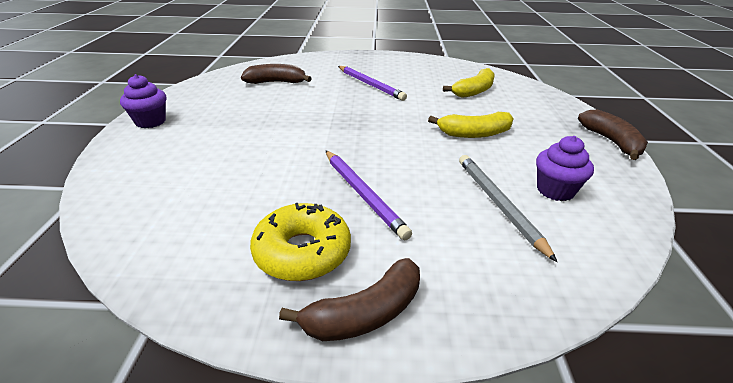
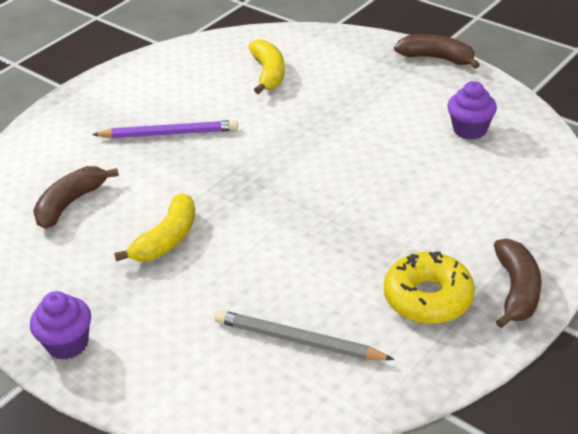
camera: 50 degrees left, 5 degrees up
(362, 194) = (381, 233): purple pencil -> none
(474, 134) = (350, 121): yellow banana -> yellow banana (167, 239)
(498, 204) = (460, 168): grey pencil -> grey pencil (298, 340)

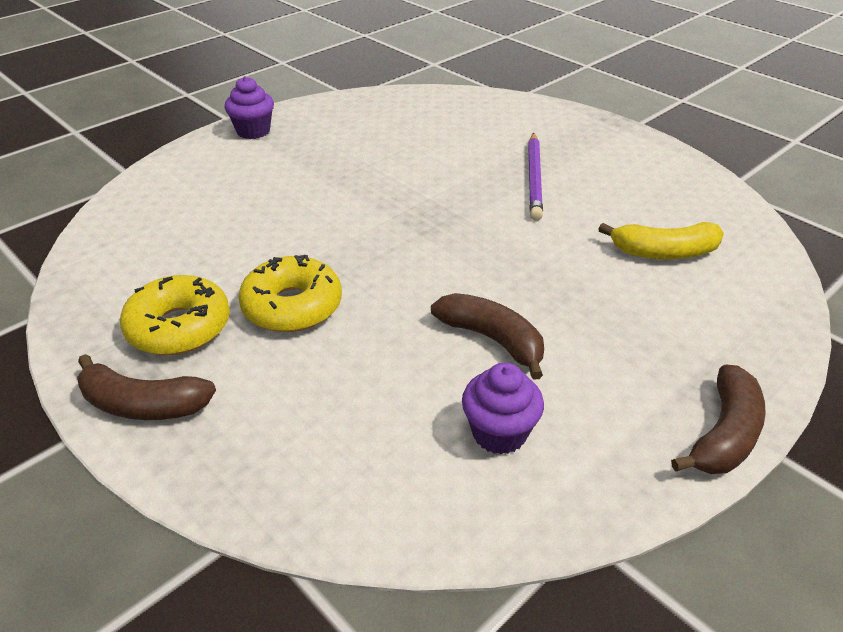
camera: 95 degrees right, 0 degrees up
(70, 203) = (431, 129): brown banana -> brown banana (492, 339)
(167, 239) = (358, 174): yellow banana -> none
(298, 340) = (179, 236): grey pencil -> none
(381, 239) = (292, 306): none -> yellow donut

